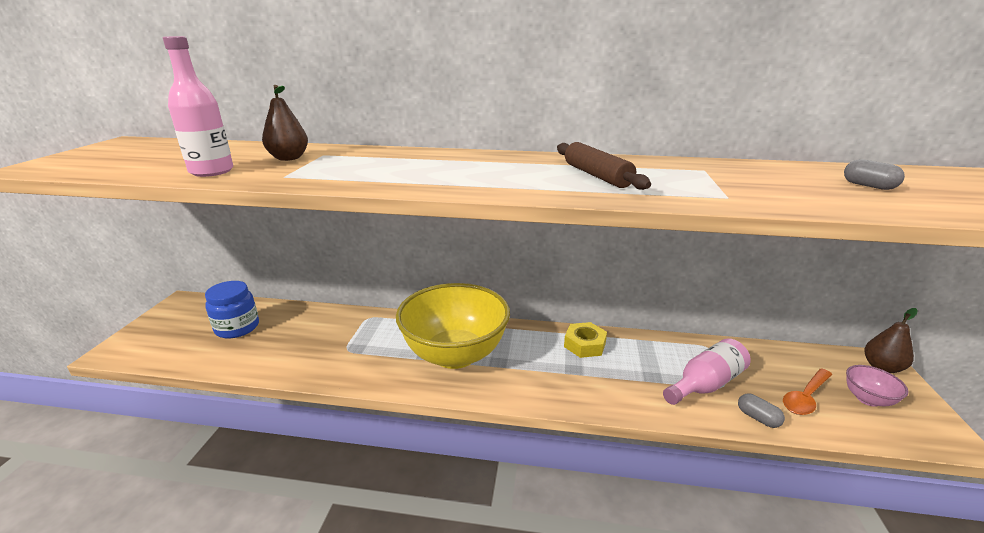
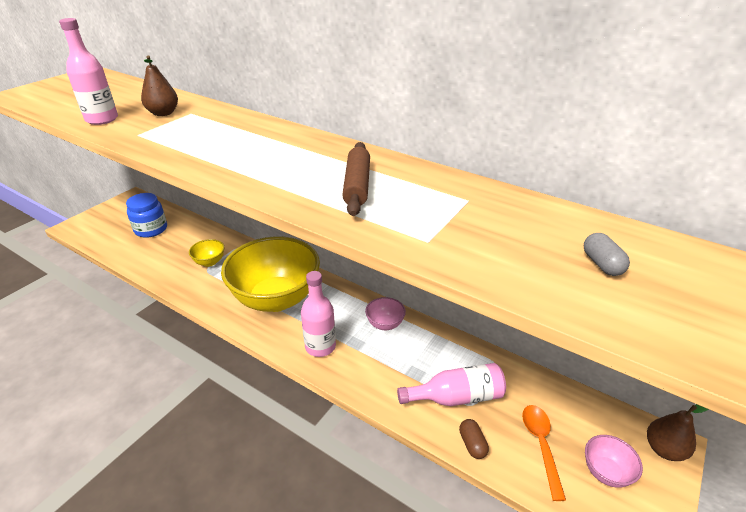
camera: 25 degrees right, 10 degrees up
(344, 341) = (209, 262): none -> yellow bowl
(543, 383) = (320, 346): none -> pink bottle
(584, 345) = (385, 324): yellow nut -> pink bowl
(757, 418) = (472, 444): grey capsule -> brown capsule
(805, 397) = (541, 445): orange spoon -> orange spoon turned 105 degrees clockwise

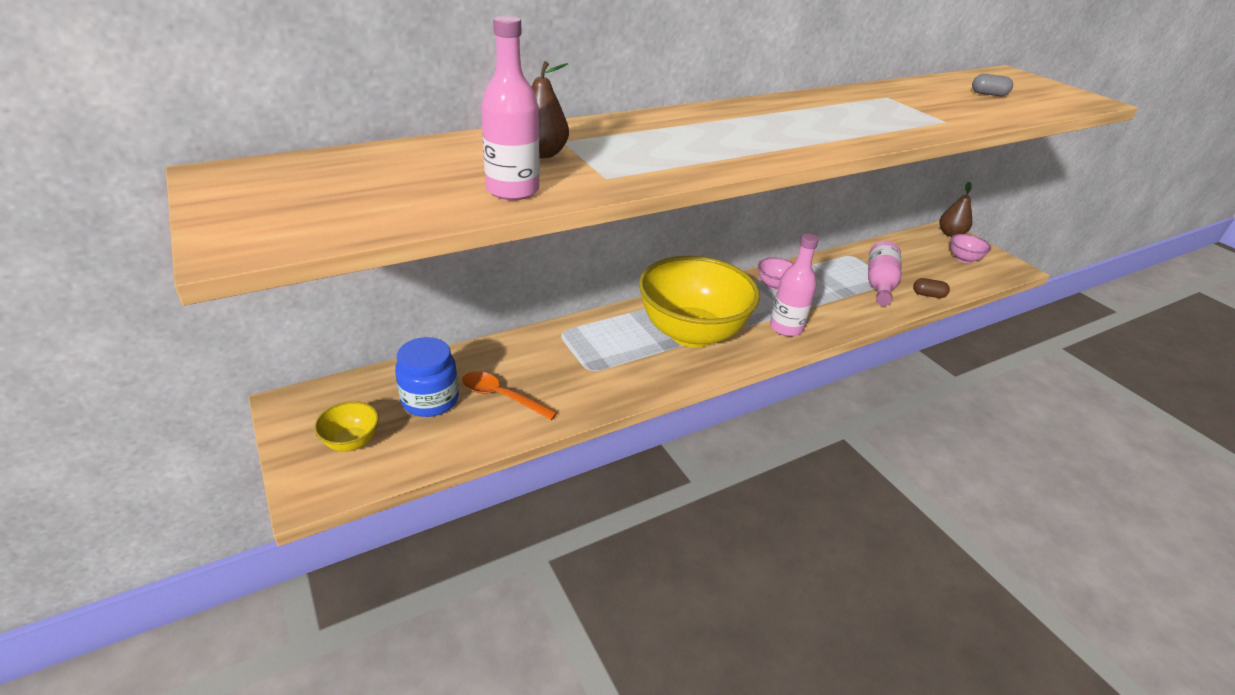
camera: 65 degrees left, 0 degrees up
(209, 262) = (575, 363): yellow bowl -> yellow bowl (352, 442)
(357, 185) = (839, 118): brown rolling pin -> none
(541, 445) = (936, 270): orange spoon -> orange spoon (502, 396)

